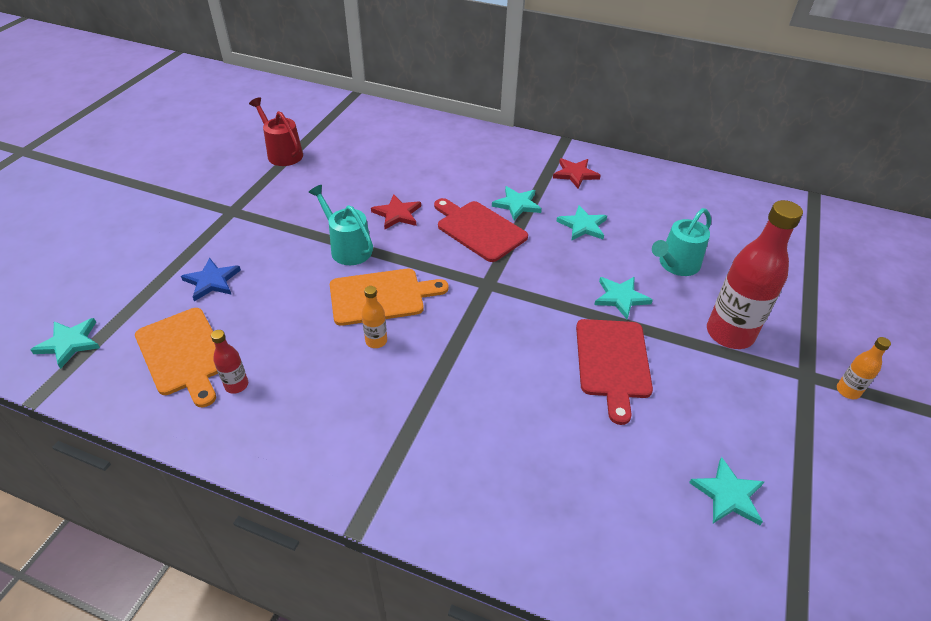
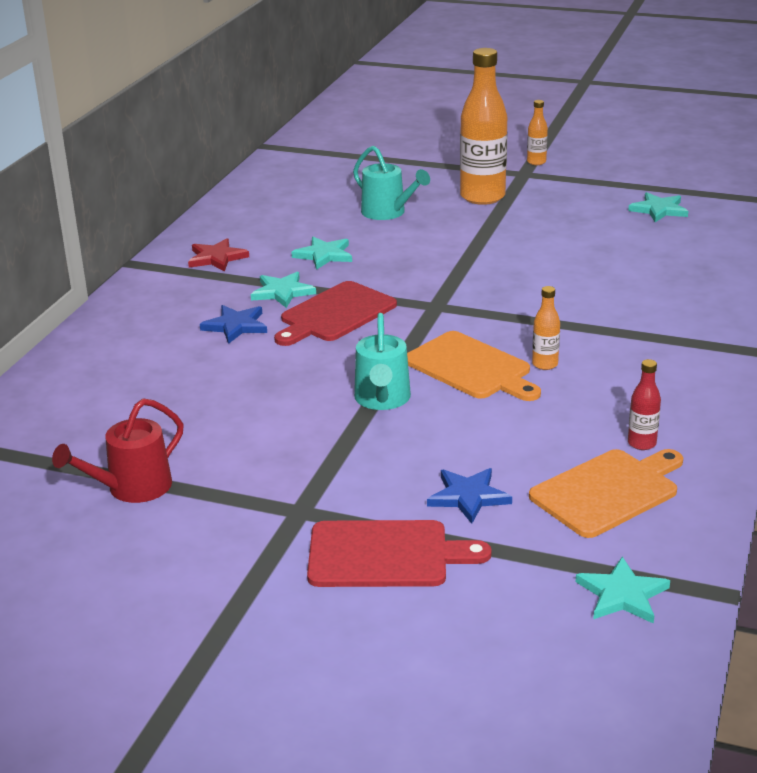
camera: 90 degrees left, 15 degrees down
(348, 248) = (382, 399): turquoise watering can -> turquoise watering can turned 45 degrees counterclockwise
(381, 296) = (471, 368): orange cutting board -> orange cutting board turned 150 degrees clockwise
(397, 214) = (304, 370): red star -> none
(466, 184) = (236, 326): none -> blue star
(613, 362) = (535, 245): red cutting board -> red cutting board (385, 555)
(620, 297) = (443, 239): turquoise star -> none
(729, 334) = (482, 197): red bottle -> orange bottle

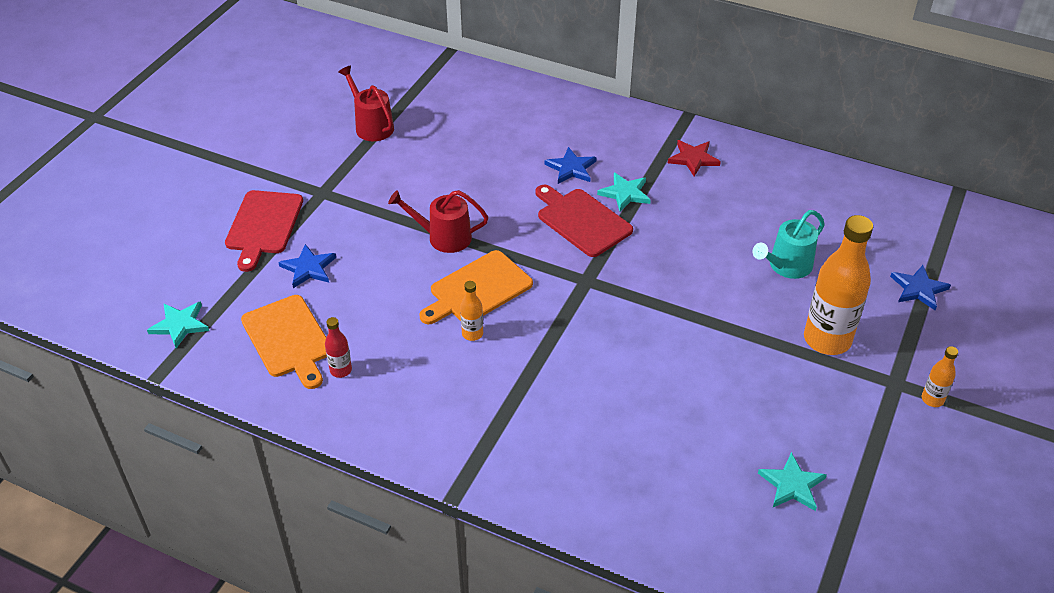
camera: 95 degrees right, 15 degrees up
(324, 255) = (693, 220): turquoise star -> none
(382, 399) = (444, 237): turquoise watering can -> red watering can
(404, 163) = (918, 289): none -> blue star

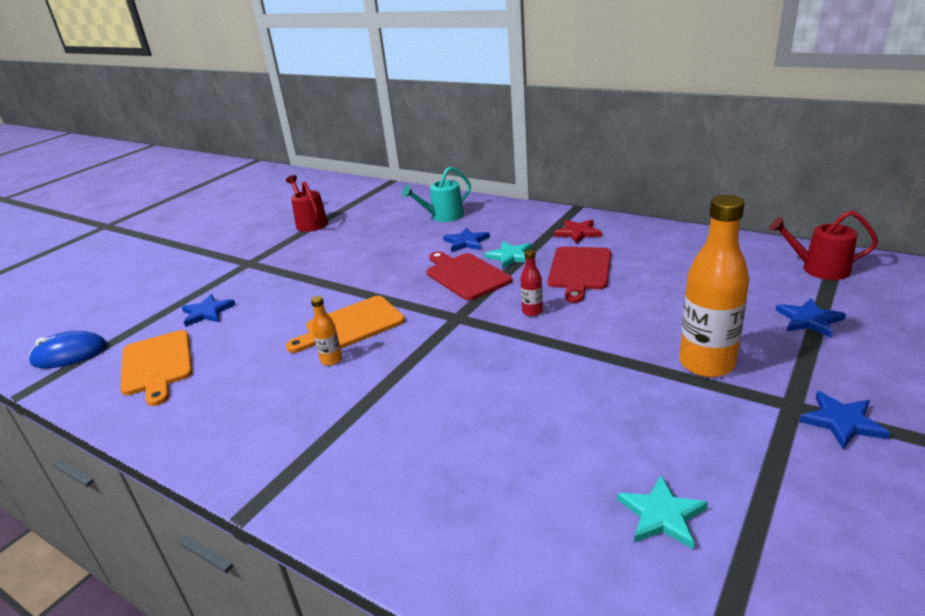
camera: 10 degrees right, 15 degrees down
(180, 325) = (70, 354): turquoise star -> blue mouse
(263, 225) = (188, 285): red cutting board -> red cutting board (579, 270)
(341, 370) = (190, 390): red bottle -> red bottle (532, 311)
(444, 237) = (336, 289): red watering can -> red watering can (819, 269)
(786, 266) = (662, 304): turquoise watering can -> turquoise watering can (443, 216)
(932, 399) = (842, 422): orange bottle -> blue star

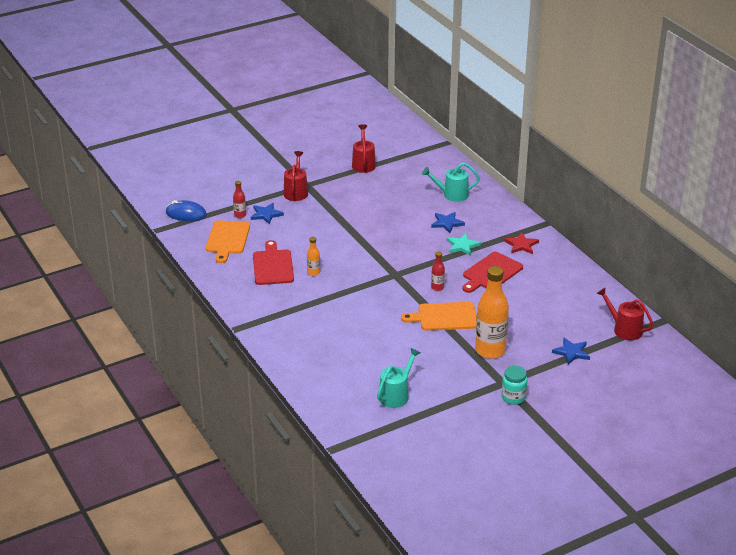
camera: 25 degrees right, 5 degrees up
(165, 326) = (240, 215): none -> red bottle
(238, 274) = (296, 192): none -> red watering can
(351, 325) = (336, 256): orange cutting board -> orange cutting board (444, 317)
(465, 275) = (424, 248): red cutting board -> red cutting board (273, 266)
(662, 515) = (396, 395): turquoise star -> turquoise watering can
(842, 422) = (513, 397): blue star -> turquoise jar

